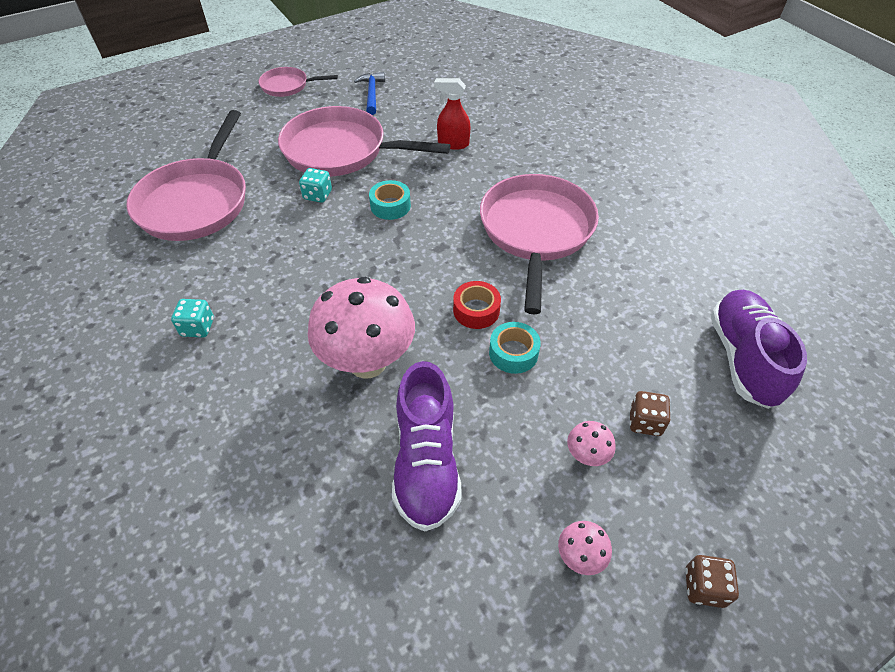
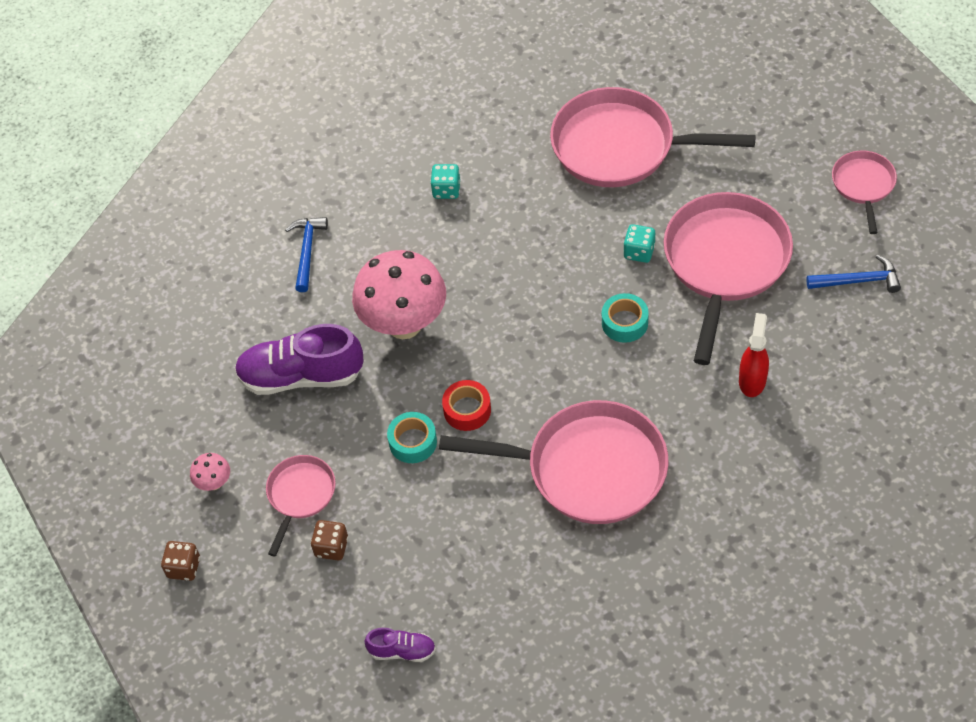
camera: 95 degrees right, 5 degrees up
(242, 464) = (307, 251): none -> blue hammer
(586, 456) = (300, 495): pink mushroom -> pink pan
(743, 358) = (402, 651): purple shoe -> purple shoe, size x0.49

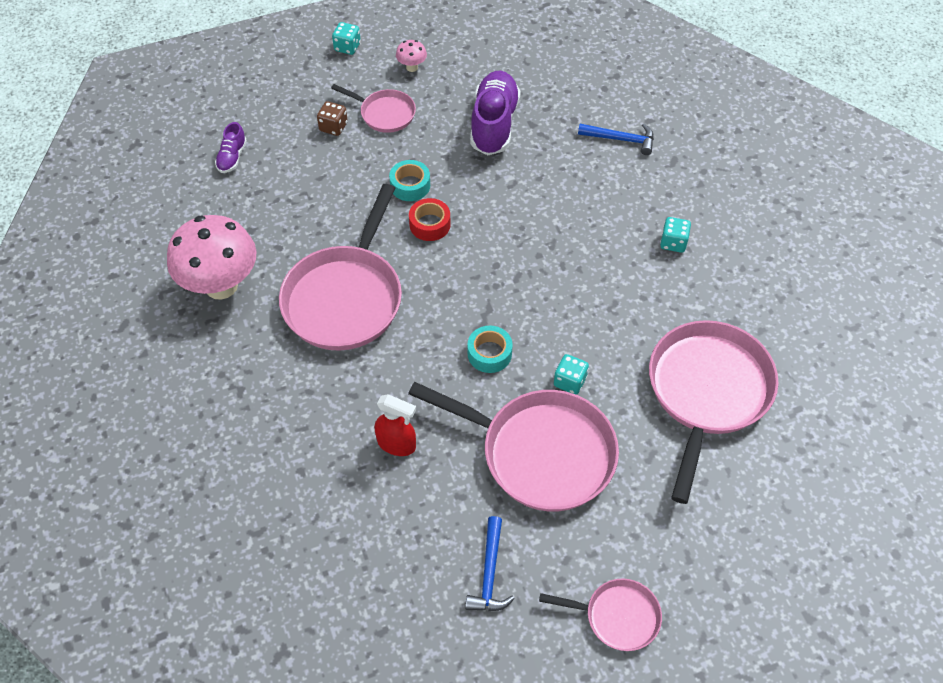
camera: 95 degrees right, 0 degrees up
(184, 567) = (347, 47): brown dice -> turquoise dice
(404, 324) = (528, 194): pink mushroom -> pink mushroom (221, 286)

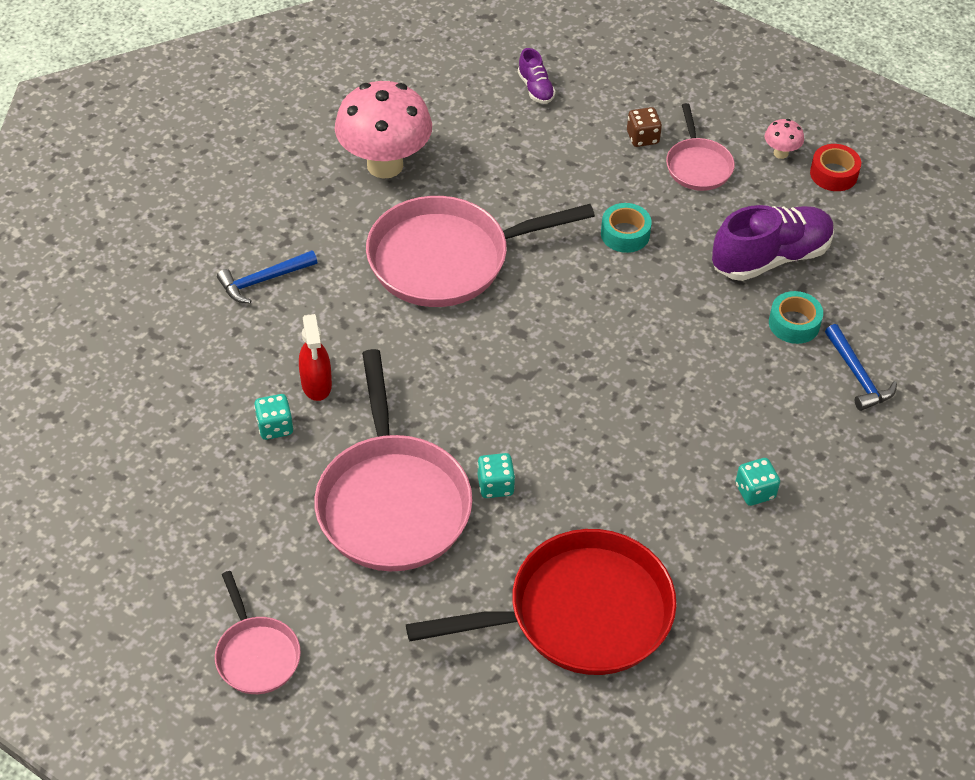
camera: 55 degrees right, 5 degrees down
(232, 157) = (535, 88): purple shoe -> purple shoe turned 90 degrees counterclockwise
(347, 47) = (756, 91): turquoise dice -> turquoise dice (275, 427)
(430, 224) = (590, 275): red tape -> red tape (833, 174)
(489, 353) = (475, 403): turquoise tape -> turquoise tape (794, 323)
(489, 573) = (231, 527): blue hammer -> blue hammer (263, 280)
(707, 393) = (579, 613): pink pan -> red pan

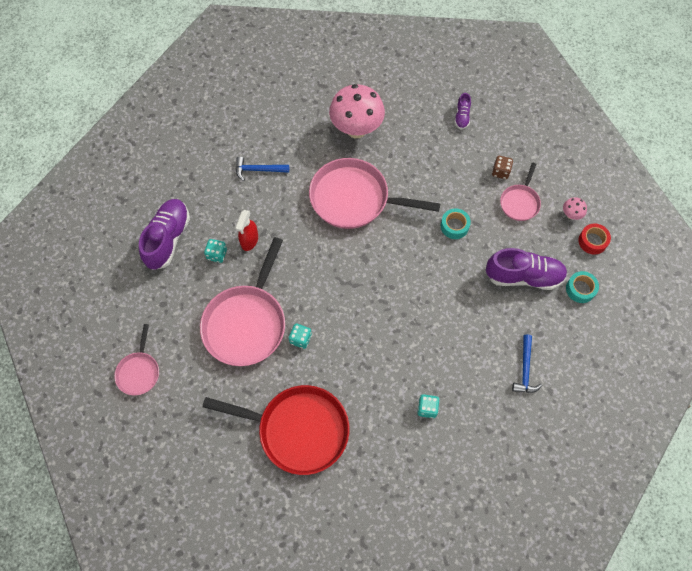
camera: 30 degrees right, 15 degrees up
(174, 440) = (168, 239): none -> purple shoe
(794, 323) = (510, 322): turquoise tape -> turquoise tape (580, 289)

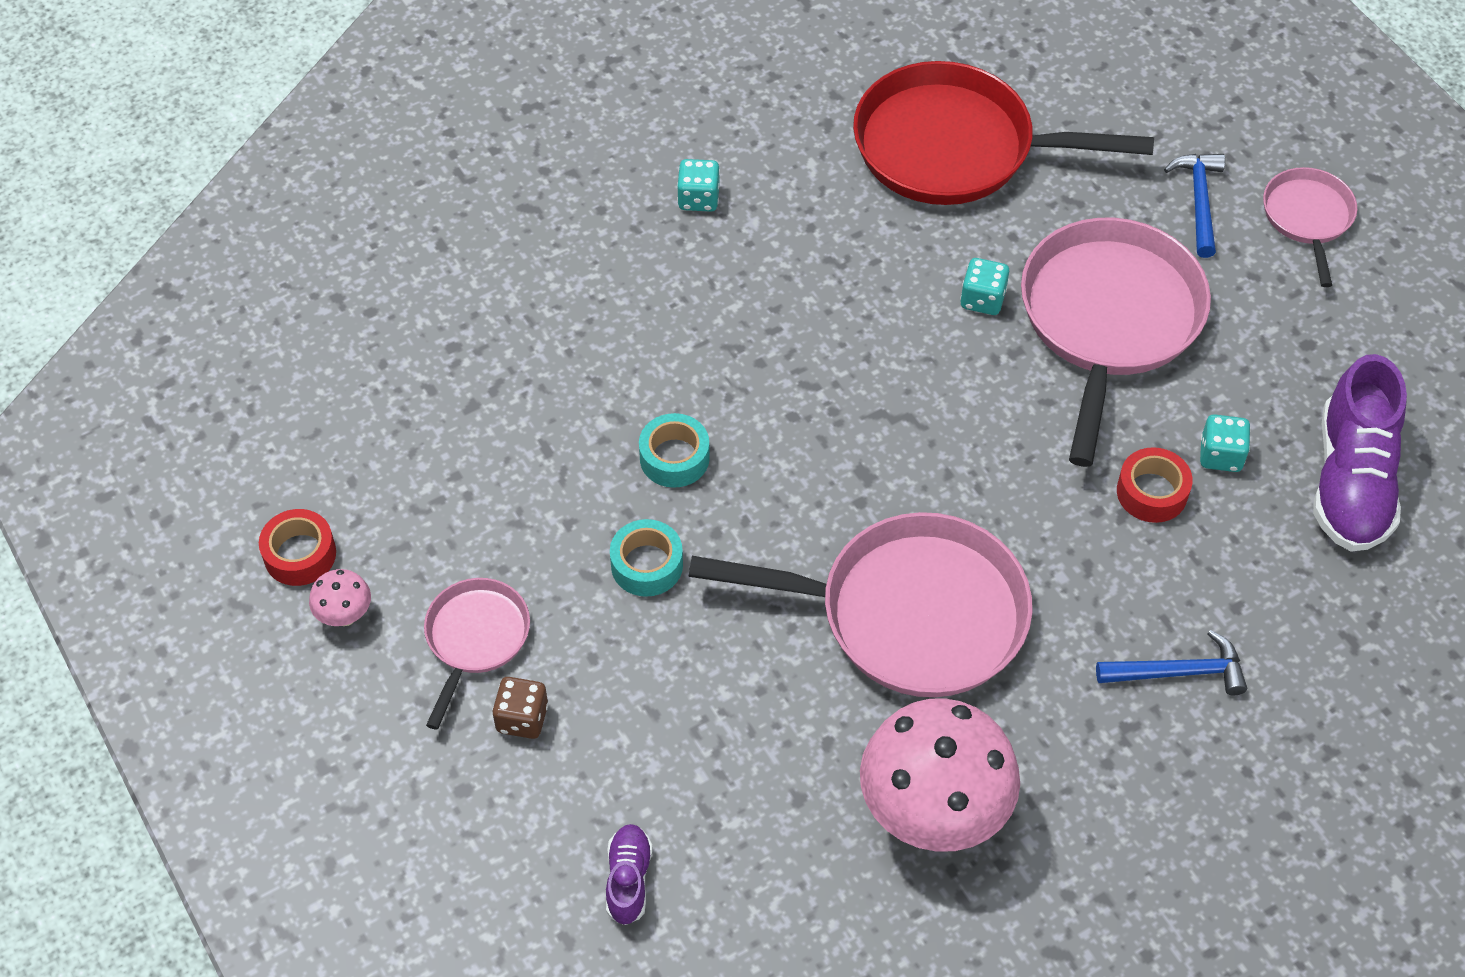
camera: 175 degrees right, 10 degrees down
(249, 241) = (1151, 492): red spray bottle -> red tape
(523, 276) = (480, 461): purple shoe -> none
(525, 369) = (491, 278): blue hammer -> blue hammer (1199, 201)
(580, 289) = (347, 443): turquoise tape -> turquoise tape (674, 458)

